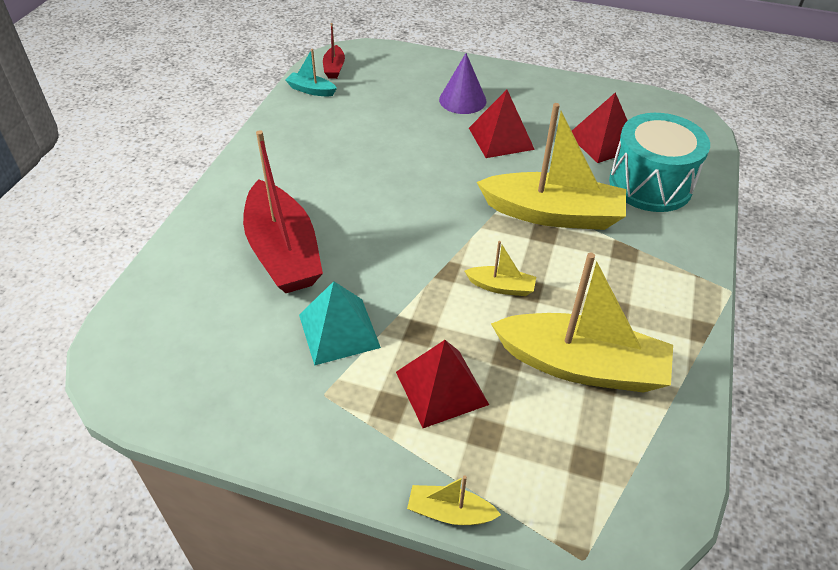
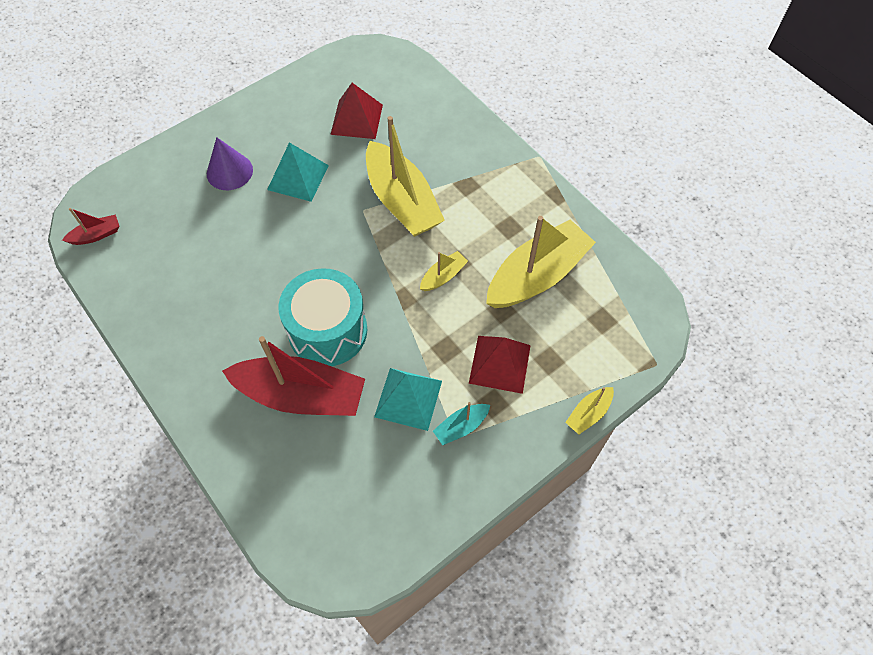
camera: 55 degrees left, 15 degrees up
(311, 90) = (112, 270): turquoise boat -> turquoise boat (461, 426)
(334, 68) = (96, 235): red boat -> red boat turned 60 degrees counterclockwise
(501, 138) = (298, 177): red pyramid -> turquoise pyramid
(552, 214) = (402, 201): yellow boat -> yellow boat turned 105 degrees clockwise
(650, 184) = (421, 125): turquoise drum -> turquoise drum (328, 331)

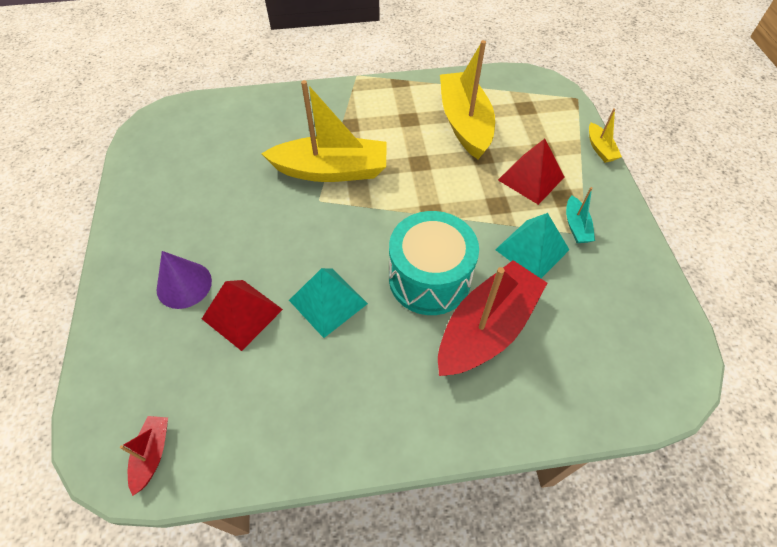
camera: 60 degrees left, 5 degrees down
(298, 177) = (242, 232): turquoise pyramid -> turquoise pyramid (328, 302)
(356, 119) = (216, 163): red pyramid -> red pyramid (242, 314)
(443, 276) = (427, 176): yellow boat -> none

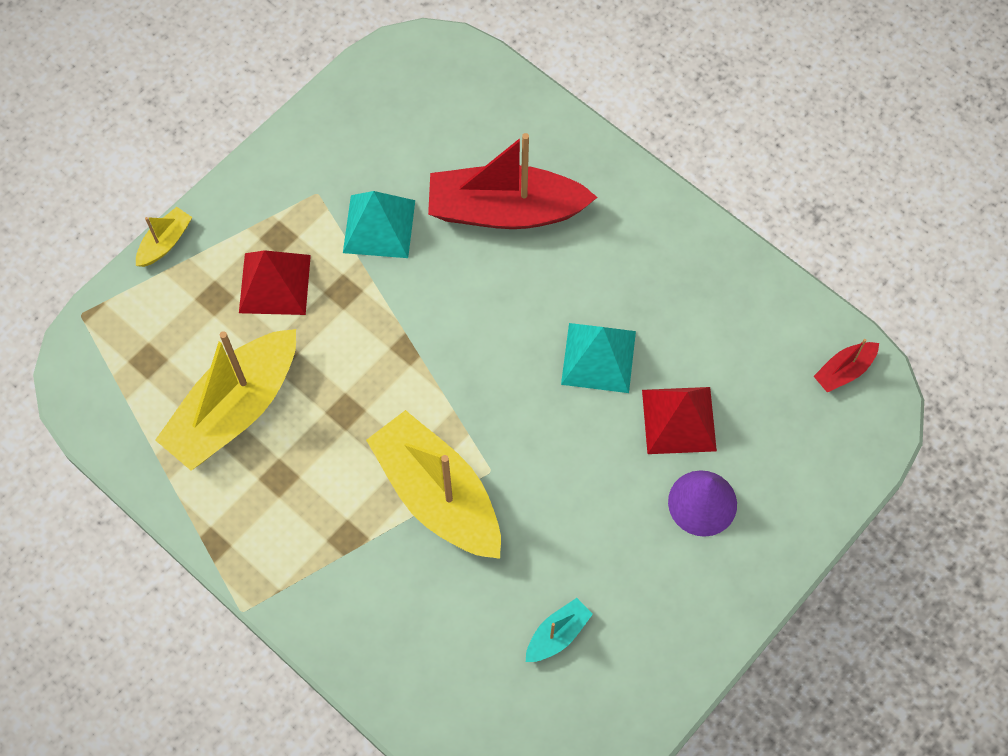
camera: 130 degrees left, 10 degrees up
(429, 279) = (494, 291): turquoise drum -> none
(576, 226) = (312, 205): turquoise boat -> turquoise boat (557, 634)

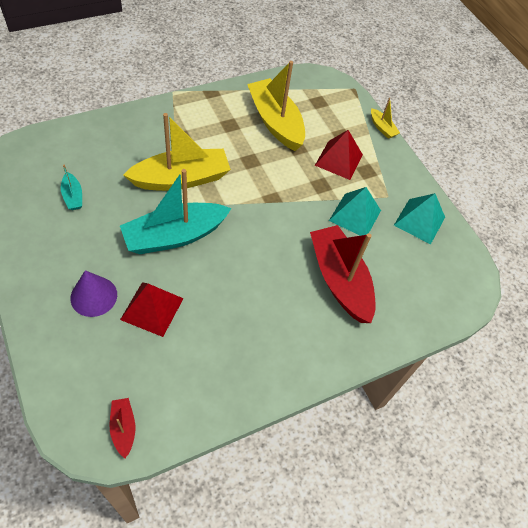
camera: 105 degrees right, 10 degrees down
(506, 210) = (339, 280): red boat -> red boat turned 45 degrees counterclockwise
(549, 450) = (175, 236): none -> turquoise boat
(598, 357) = (217, 285): turquoise pyramid -> turquoise pyramid (419, 221)

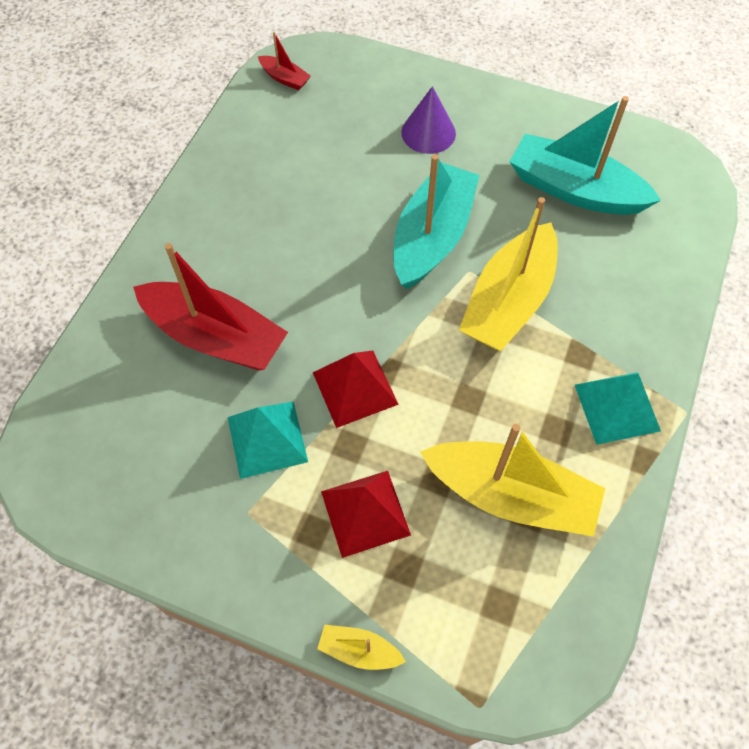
camera: 145 degrees right, 5 degrees up
(73, 196) = (575, 190): turquoise boat -> turquoise boat, size x2.25
(152, 309) = (367, 162): red pyramid -> red pyramid (354, 388)
(419, 221) = (175, 510): turquoise pyramid -> turquoise pyramid (617, 407)

